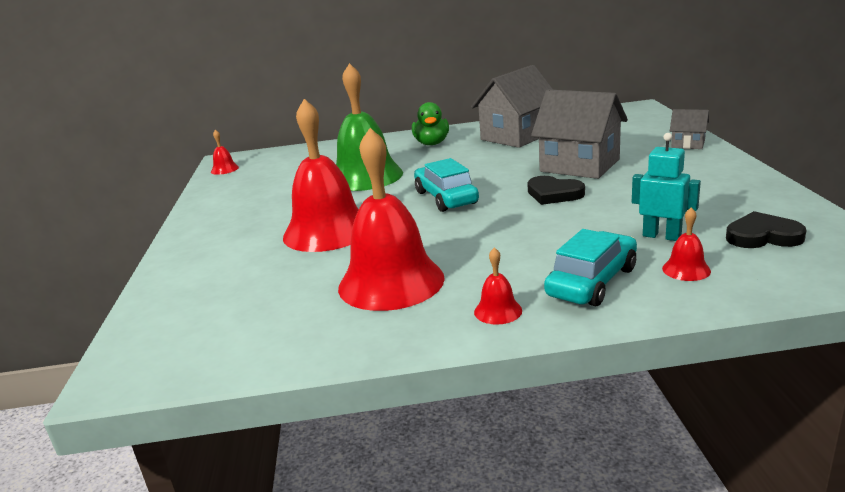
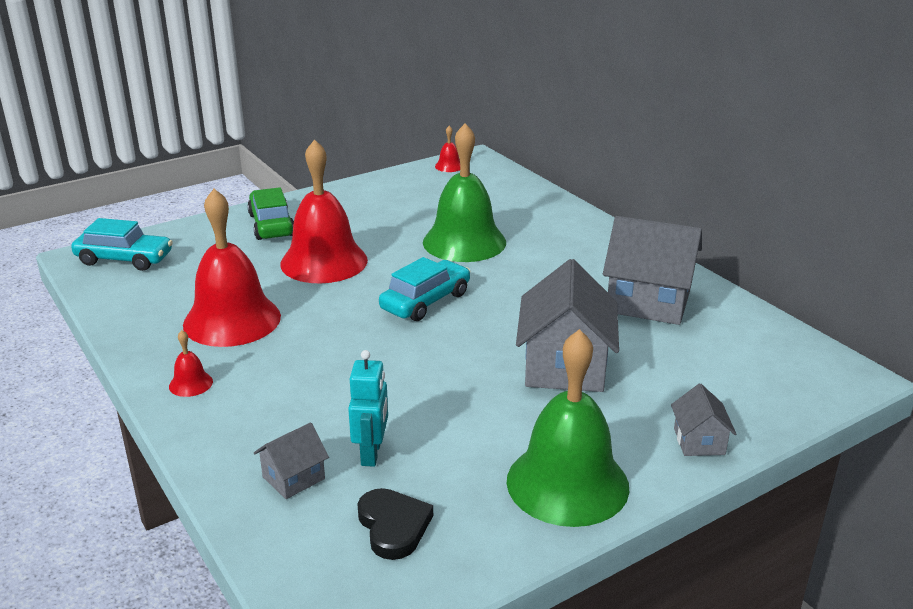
camera: 60 degrees right, 5 degrees up
(216, 250) = (271, 225): none -> green car
(432, 143) = (587, 252): green duck -> none
(553, 194) = (463, 364): black heart -> none
(592, 282) = (254, 424): turquoise car -> turquoise car (124, 259)
(686, 269) = (293, 478): red bell -> grey house
(722, 180) = (567, 483): none -> green bell

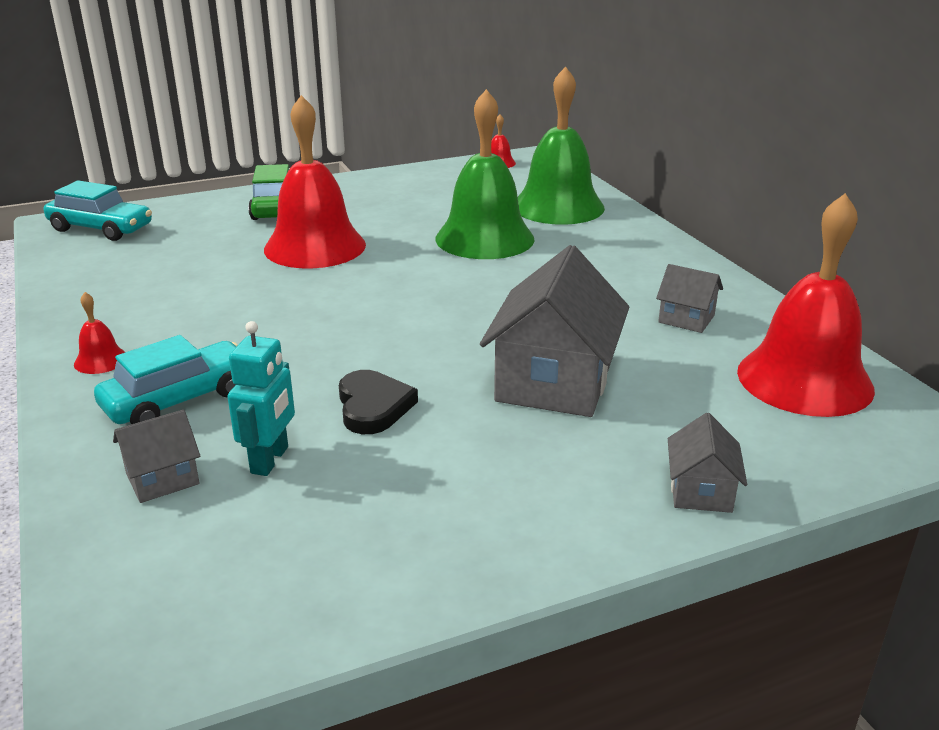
camera: 10 degrees right, 0 degrees up
(232, 320) = (182, 298): red bell -> red bell (804, 380)
(393, 526) = (256, 553): black heart -> black heart (373, 406)
(425, 301) = (412, 296): turquoise car -> turquoise car (179, 399)
(567, 483) = (504, 525): green bell -> green bell (558, 206)
(648, 302) = (686, 319): grey house -> grey house, size x0.49

